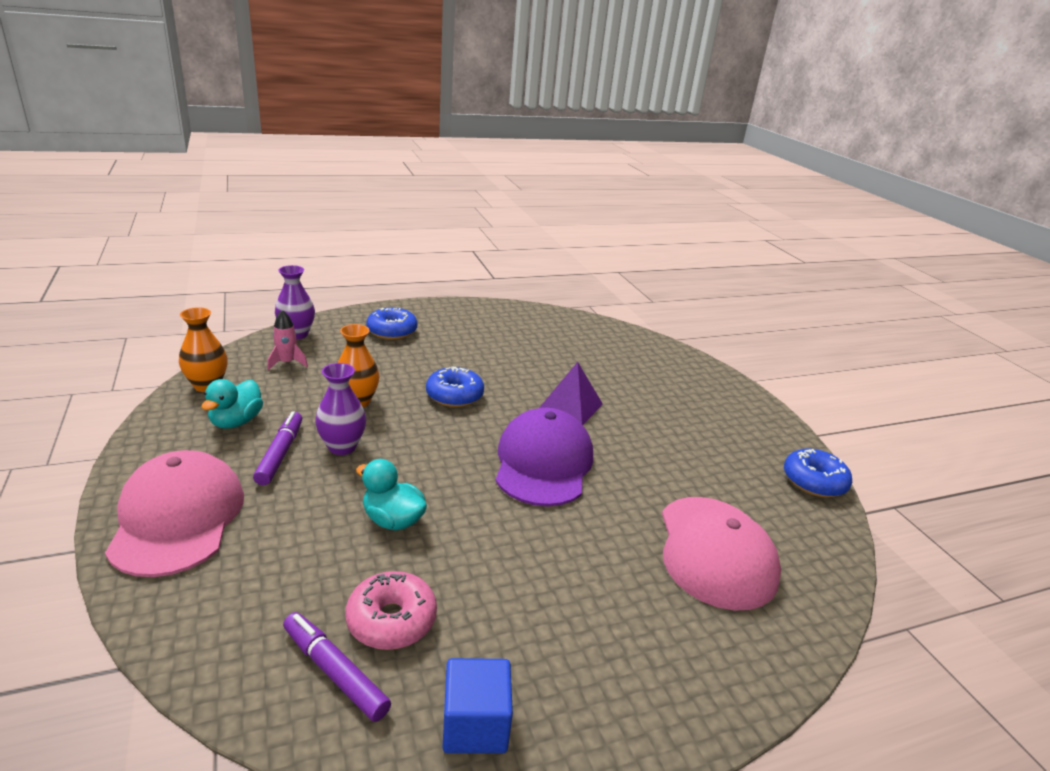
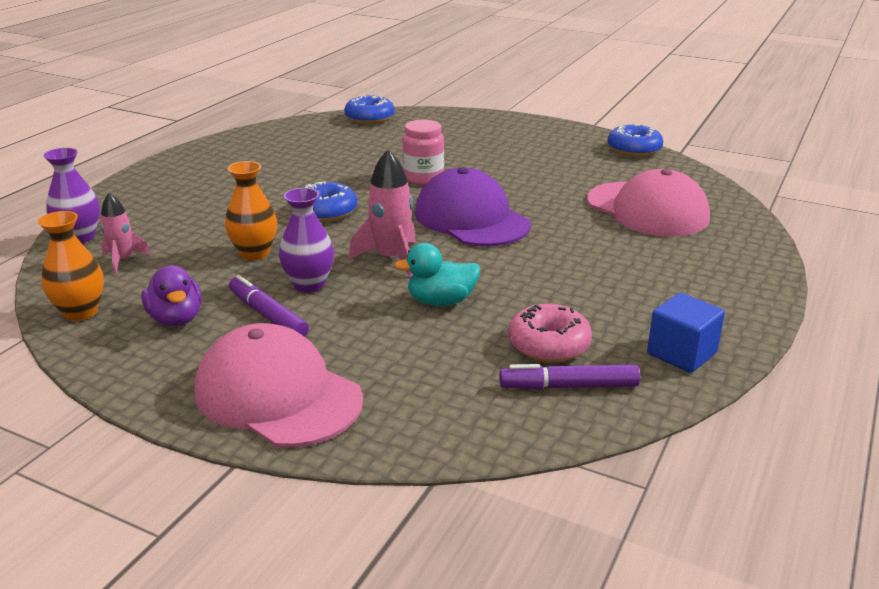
camera: 40 degrees left, 0 degrees up
(236, 422) = (176, 319): turquoise duck -> purple duck
(392, 331) = (172, 195): blue donut -> blue donut (369, 118)
(427, 460) = (391, 259): none -> pink rocket
(571, 406) = (423, 178): purple pyramid -> pink jar

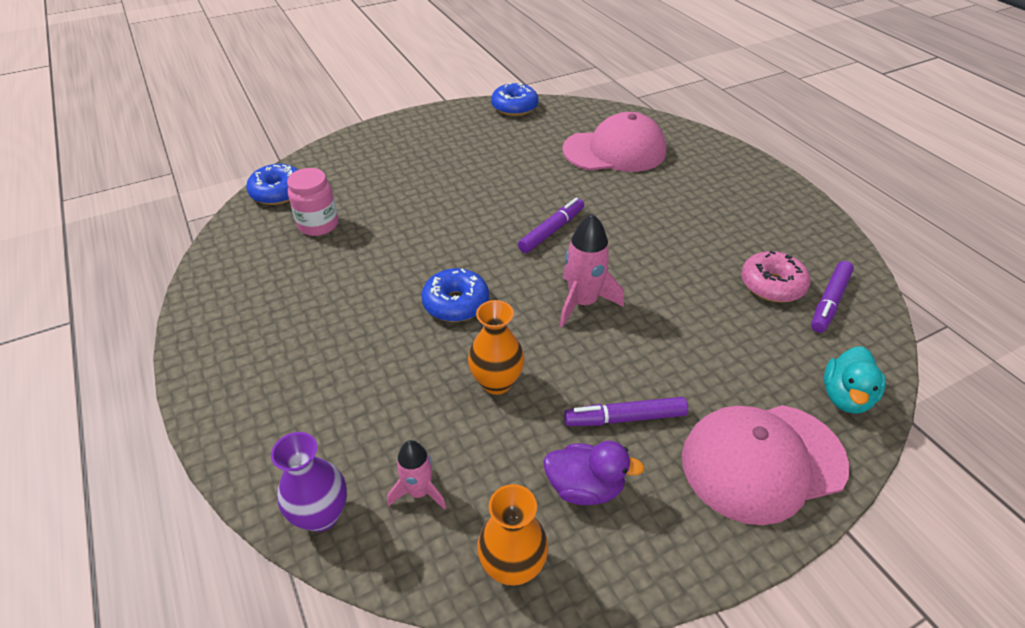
camera: 55 degrees left, 15 degrees up
(309, 285) = (589, 370): purple vase -> none
(423, 178) = (449, 220): pink jar -> pink jar (318, 225)
(441, 301) = (675, 307): turquoise duck -> turquoise duck (845, 397)
(471, 219) = (551, 231): purple cap -> purple marker
(681, 353) = (815, 237): blue cube -> none

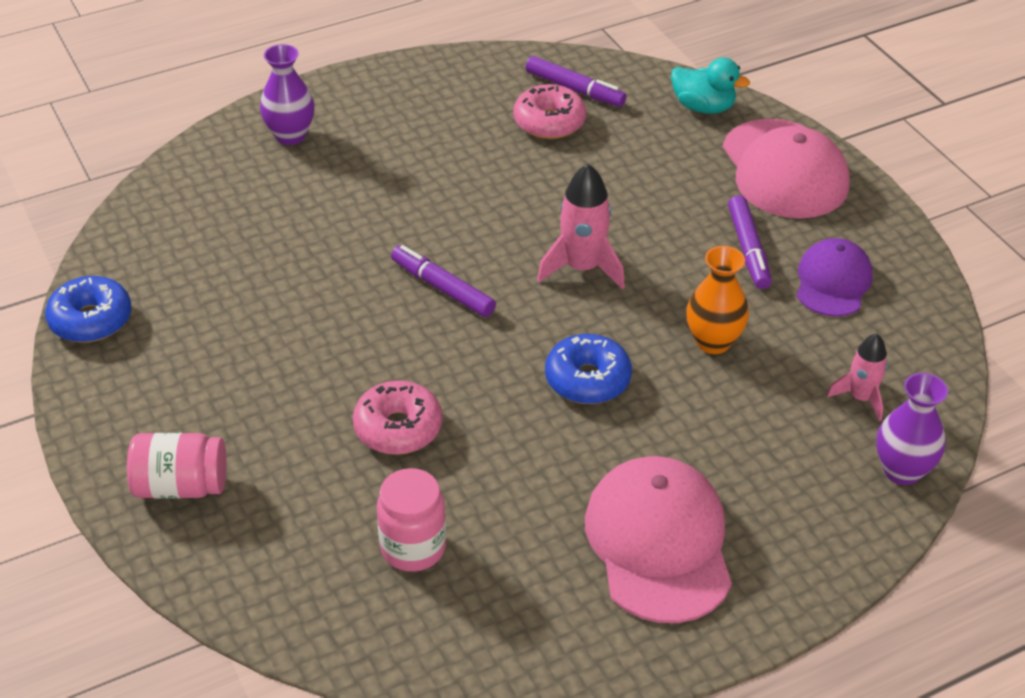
camera: 90 degrees left, 0 degrees up
(278, 192) = (315, 620): blue donut -> none
(385, 144) = (181, 486): none -> pink jar
(418, 216) = (398, 428): none -> pink donut
(512, 566) = (922, 331): orange vase -> none
(585, 487) = (833, 282): purple duck -> purple cap
(615, 151) = (253, 215): pink cap -> pink cap (659, 543)
(702, 159) = (290, 135): none -> purple vase

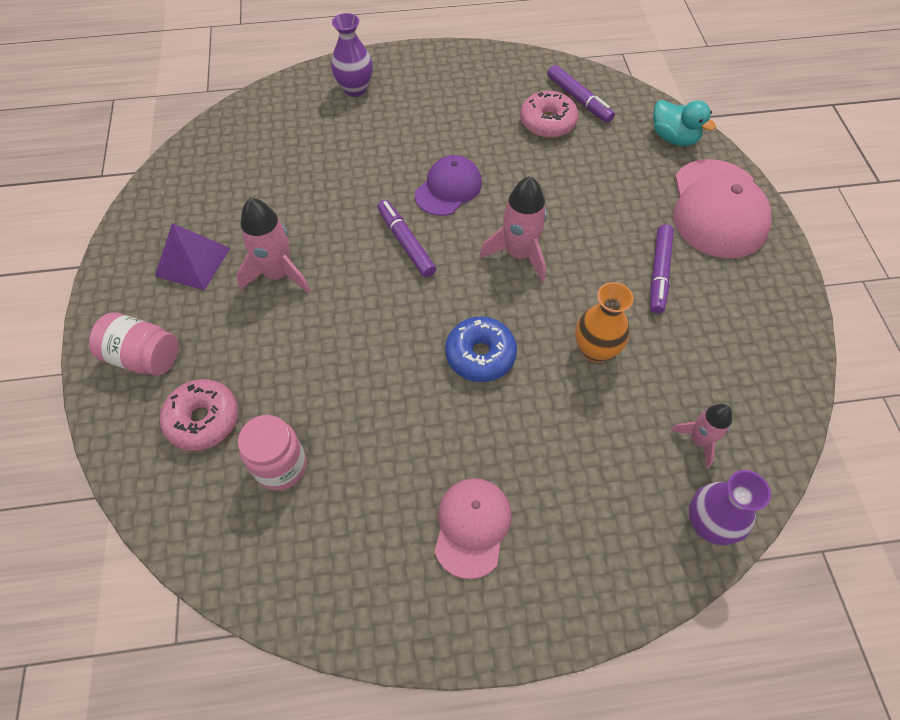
camera: 20 degrees right, 15 degrees up
(91, 320) = (151, 201): blue donut -> none
(185, 371) = (192, 261): none -> purple pyramid
(302, 358) = (278, 274): none -> pink rocket
(398, 428) = (318, 355): pink donut -> pink donut (203, 420)
(659, 543) = (472, 527): pink cap -> pink cap, size x0.61
(833, 282) = (718, 322): purple cap -> purple cap (448, 188)

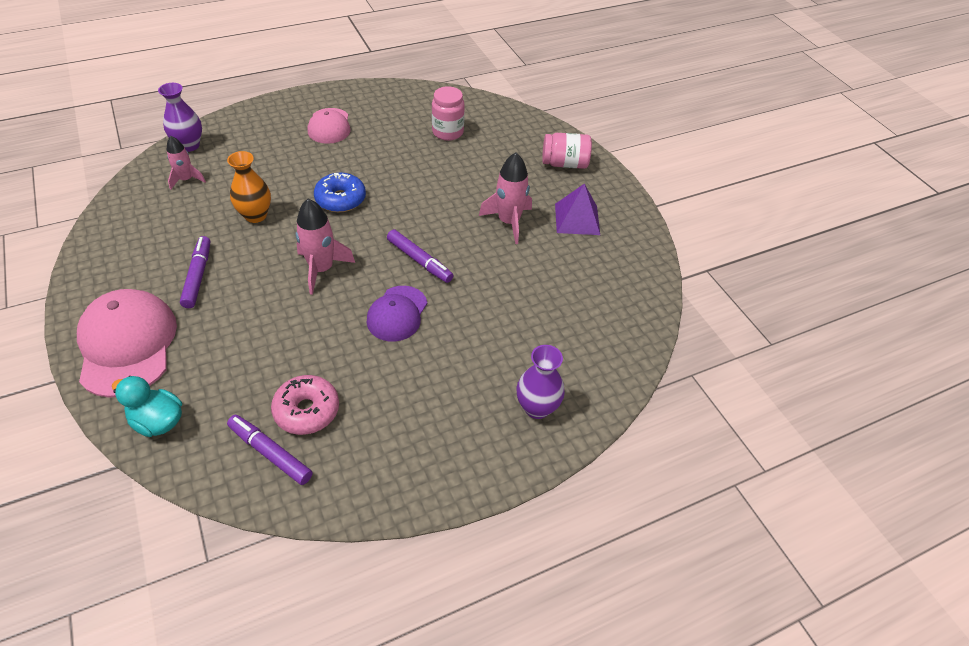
camera: 160 degrees right, 10 degrees down
(203, 420) = (505, 143): pink donut -> none

